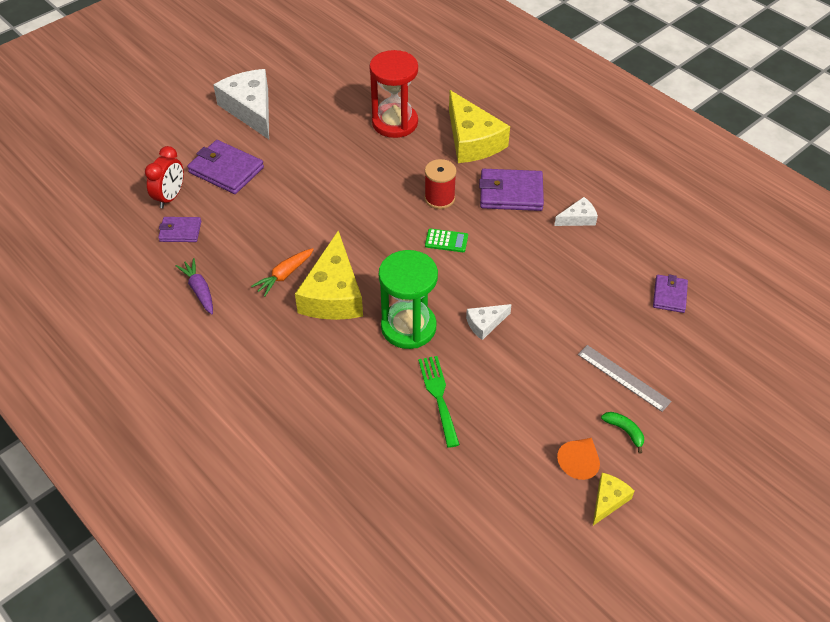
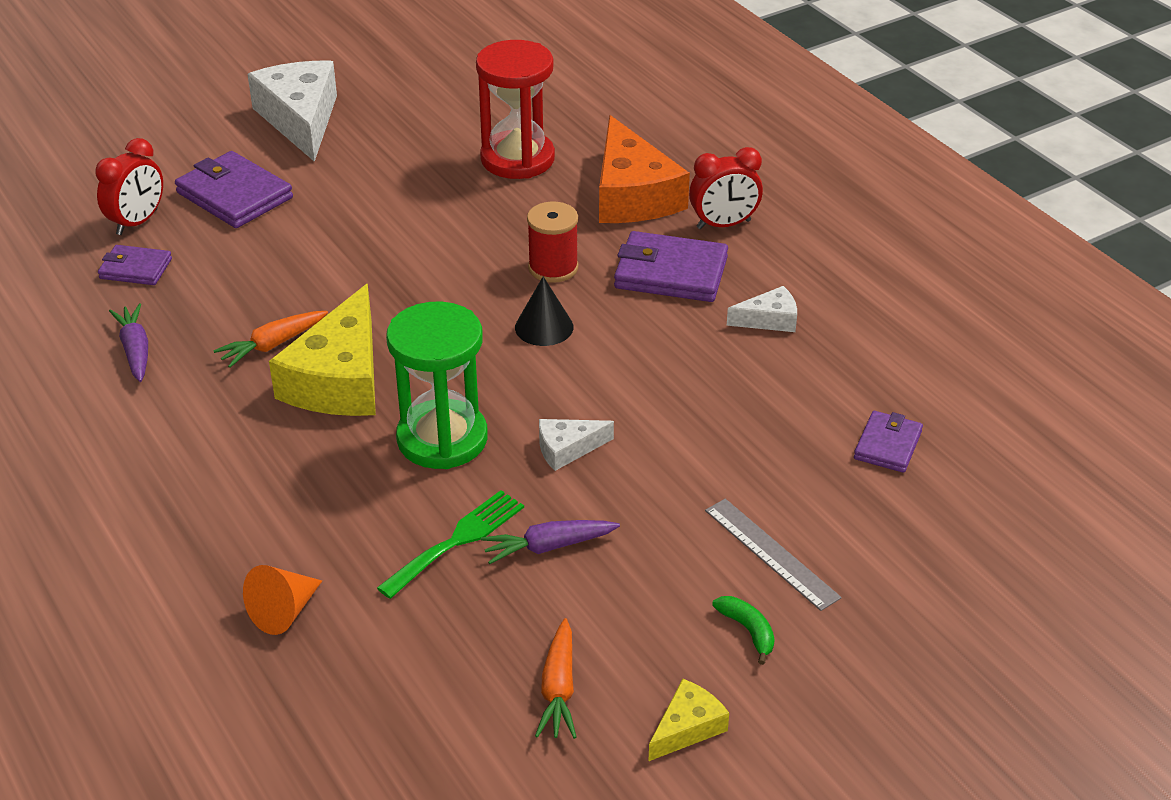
camera: 10 degrees right, 10 degrees down
(438, 396) = (457, 541): green fork -> green fork turned 45 degrees clockwise
(446, 241) = (544, 327): green calculator -> black cone
(472, 140) = (632, 195): yellow cheese -> orange cheese
(493, 392) = (548, 547): none -> purple carrot
(527, 487) = (558, 689): none -> orange carrot
(532, 155) = (723, 224): none -> red clock
(579, 462) = (656, 666): orange cone -> orange cone (284, 612)

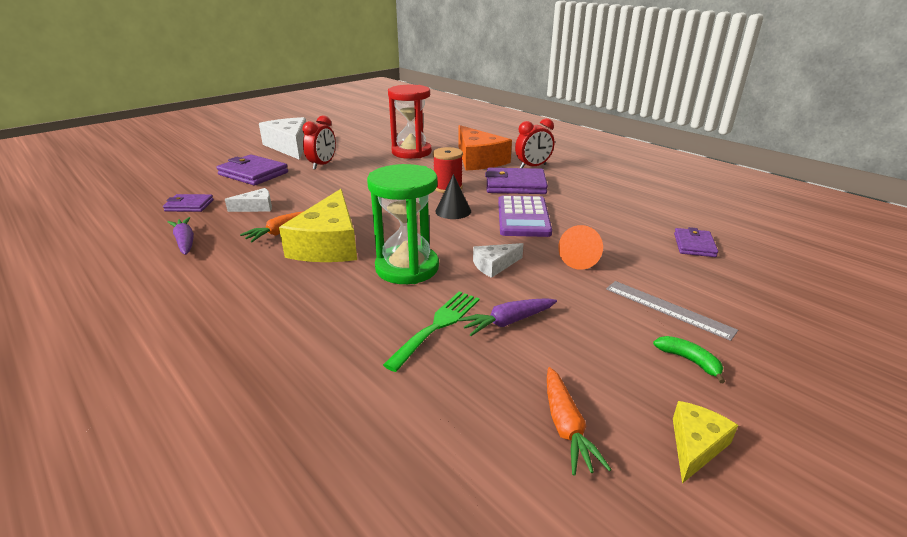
camera: 10 degrees left, 10 degrees down
(137, 222) = (192, 187): red clock -> red clock (322, 165)
(284, 612) = (305, 393): orange cone -> orange cone (580, 260)
(650, 354) = (523, 217): none -> purple calculator
(769, 320) = (582, 198): white cheese -> white cheese (256, 207)

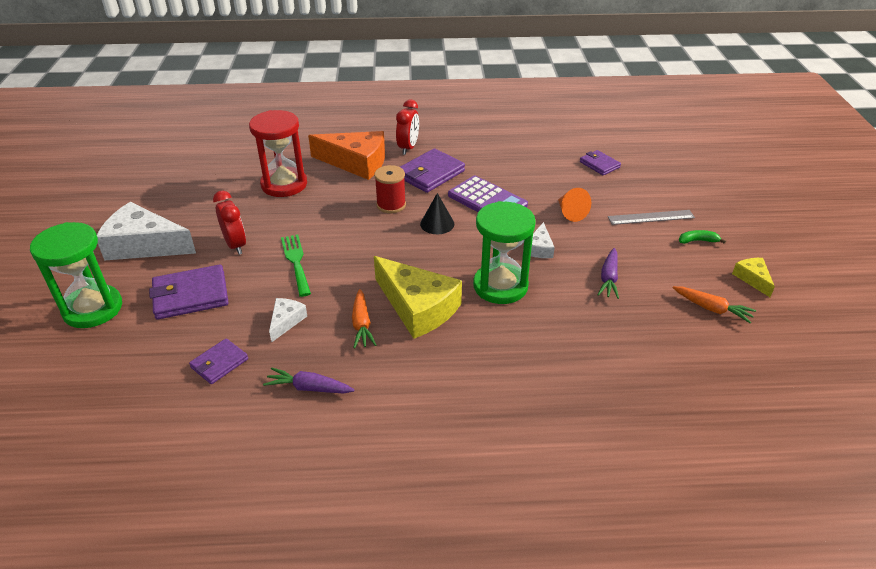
camera: 50 degrees left, 10 degrees up
(213, 158) = (93, 309): none -> green hourglass
(437, 326) = (586, 307): green fork -> green fork (296, 262)

